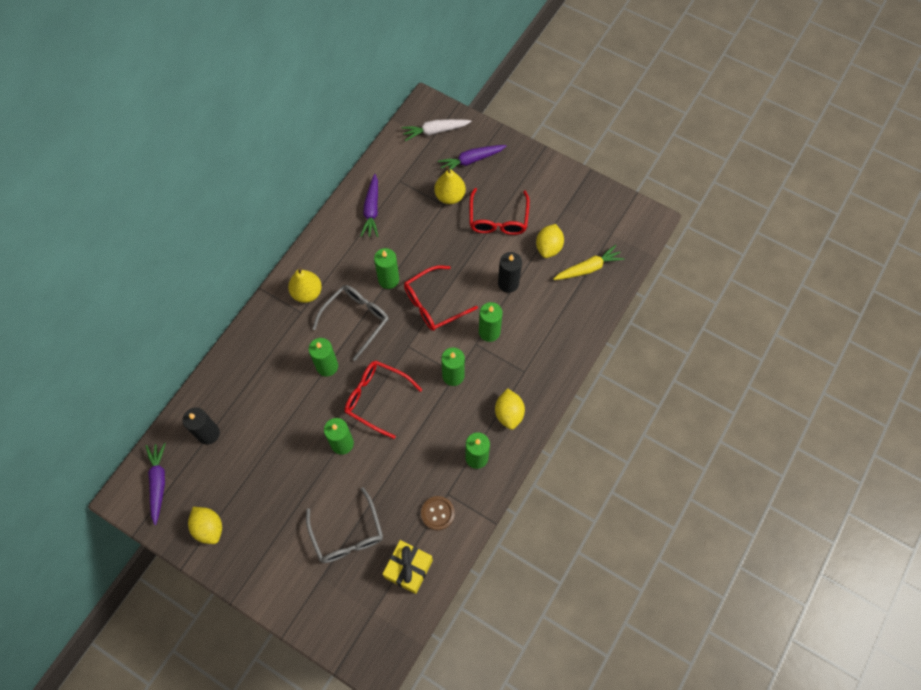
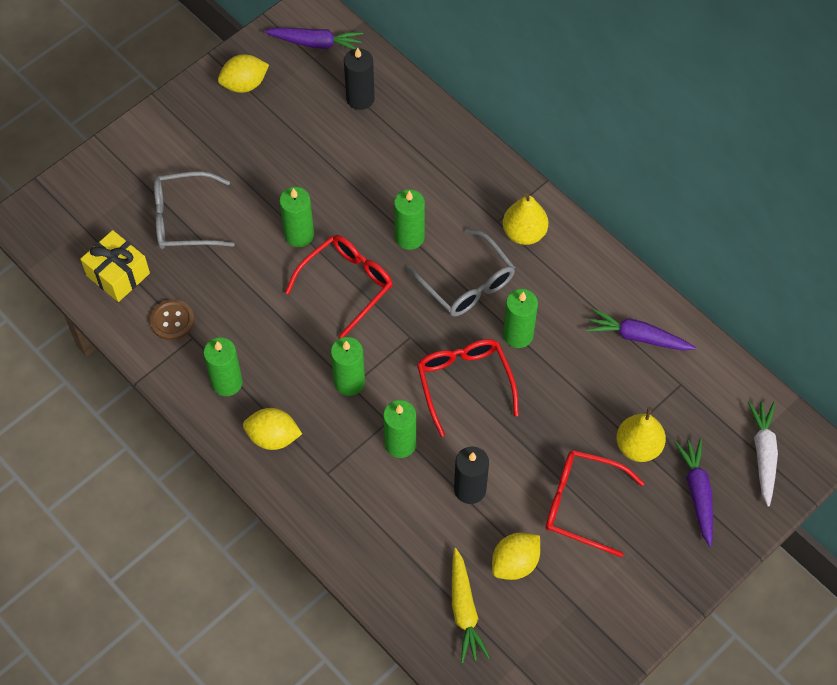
camera: 105 degrees right, 5 degrees down
(548, 247) = (515, 563): yellow lemon -> yellow lemon turned 75 degrees counterclockwise

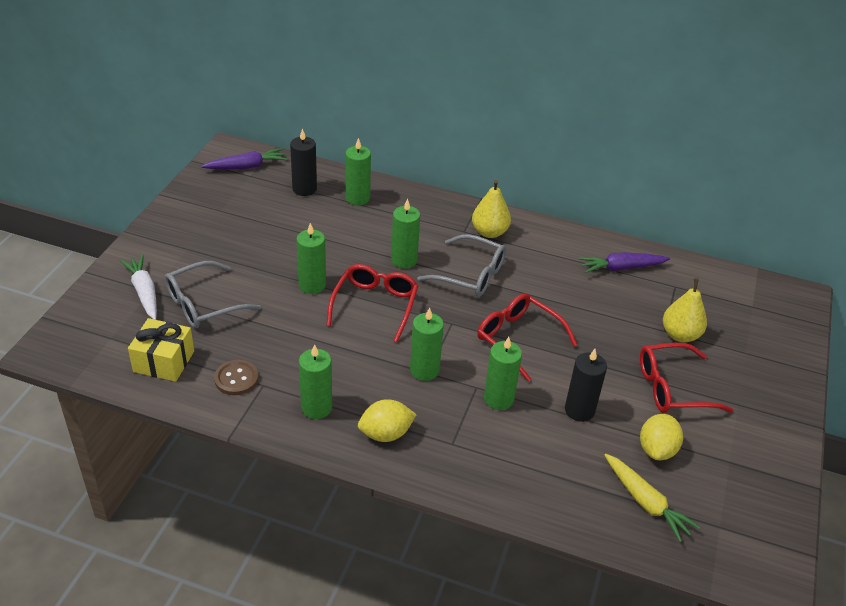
camera: 30 degrees left, 20 degrees down
(244, 84) = (203, 205): yellow lemon -> none
(518, 335) = (534, 294): green candle -> green candle (357, 198)
(697, 493) = (746, 349): purple carrot -> none
(763, 454) = (768, 309): white carrot -> white carrot (144, 292)

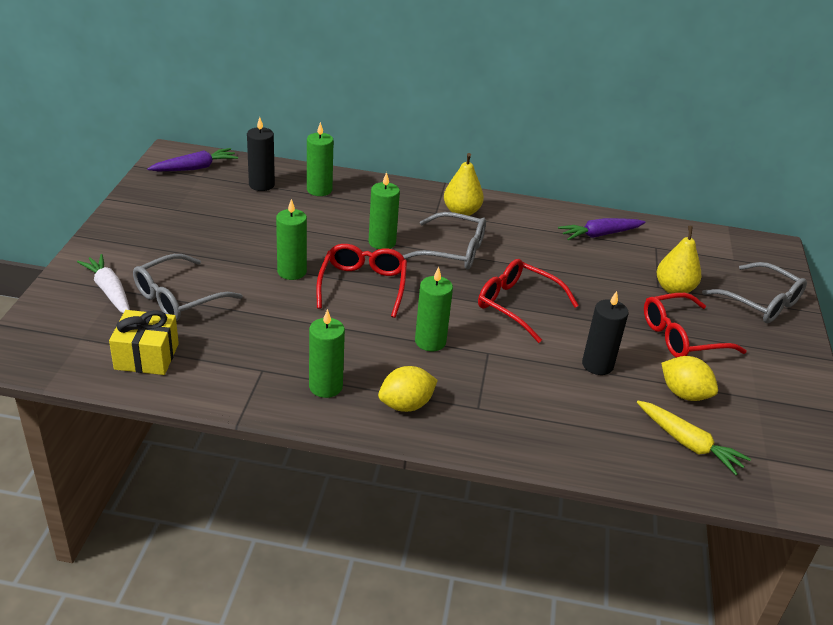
camera: 10 degrees left, 5 degrees down
(236, 379) = (231, 366): brown button -> none
(498, 399) = (513, 361): green candle -> none
(657, 449) = (684, 394): yellow lemon -> yellow lemon turned 60 degrees counterclockwise
(765, 357) = (760, 302): none -> grey glasses

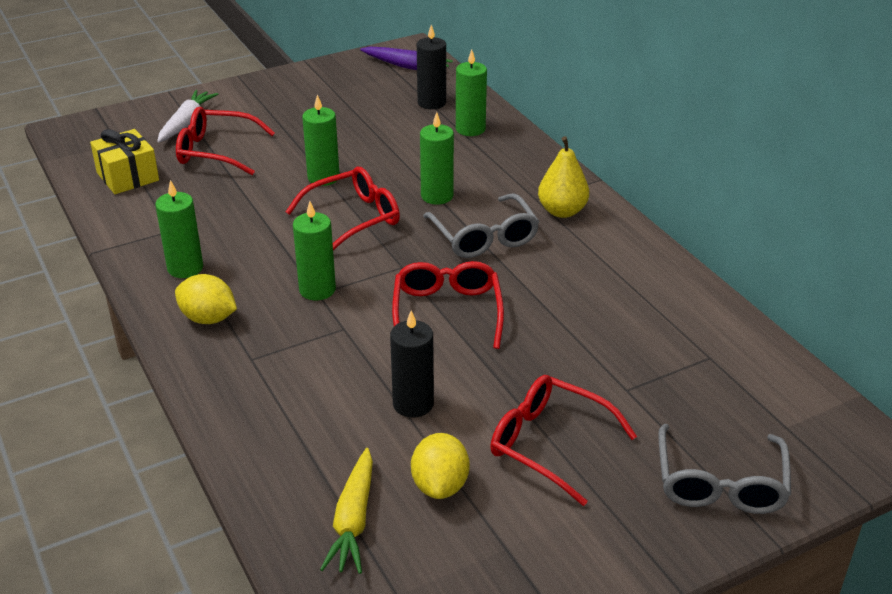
camera: 55 degrees right, 0 degrees up
(178, 298) = (216, 151): grey glasses -> red glasses
(600, 235) = (667, 309): purple carrot -> none
(674, 289) = (639, 403): yellow pear -> none

